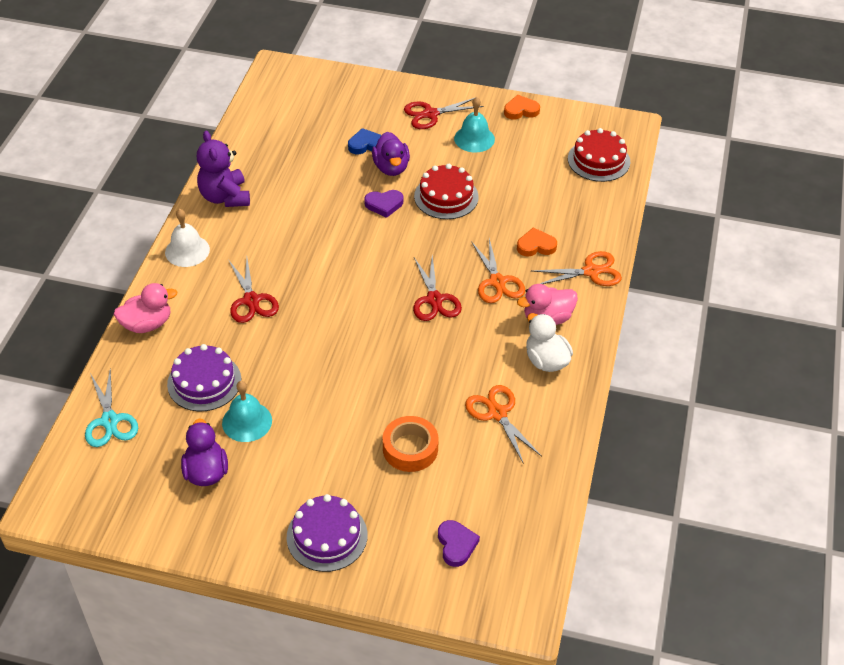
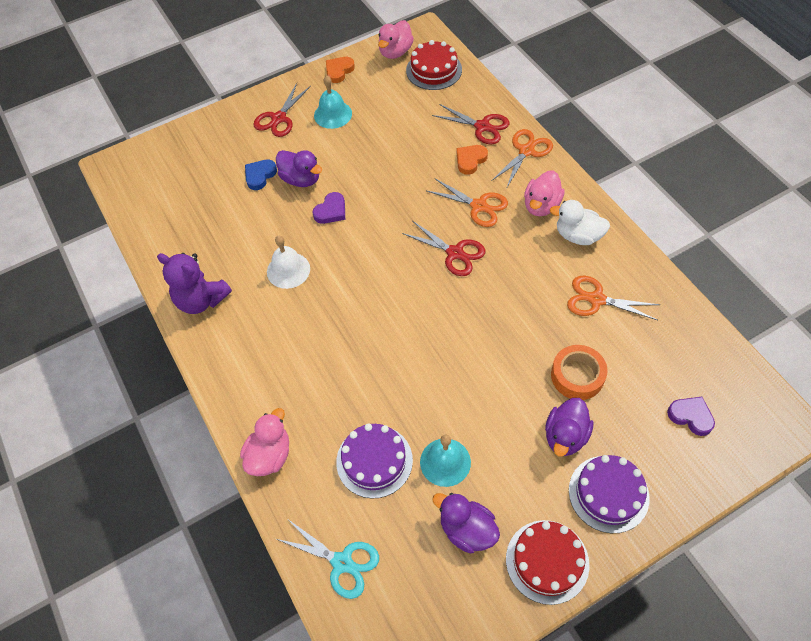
camera: 40 degrees left, 10 degrees up
(187, 251) = (225, 368): white bell -> white bell (288, 270)
(251, 300) = (327, 365): red scissors -> red scissors (482, 126)
(347, 477) = (565, 436): none -> purple duck
(446, 196) = (367, 171): red cake -> red cake (547, 561)
(585, 126) = (395, 52): none -> pink duck

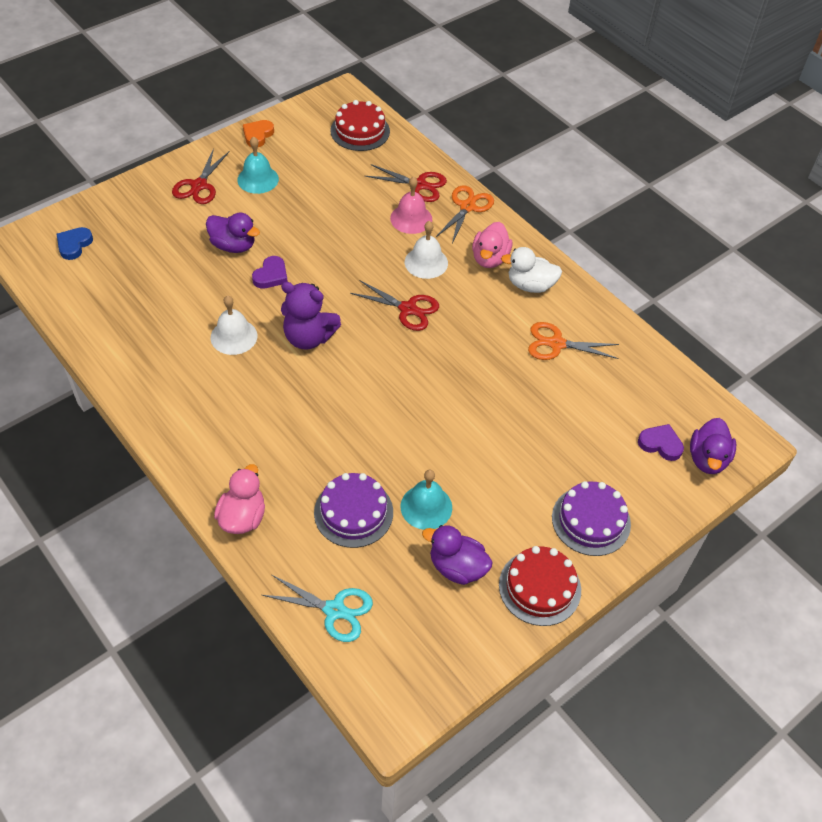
camera: 15 degrees left, 5 degrees down
(201, 300) = (143, 372): purple teddy bear -> purple teddy bear (308, 337)
(260, 176) = (187, 244): blue heart -> blue heart (74, 245)
(395, 52) = (316, 114): pink duck -> none
(470, 160) = (411, 218): orange heart -> pink bell
(479, 206) = (426, 262): orange scissors -> white bell
(565, 436) = (542, 472): purple duck -> purple duck (707, 459)
(577, 376) = (547, 416): orange tape -> none

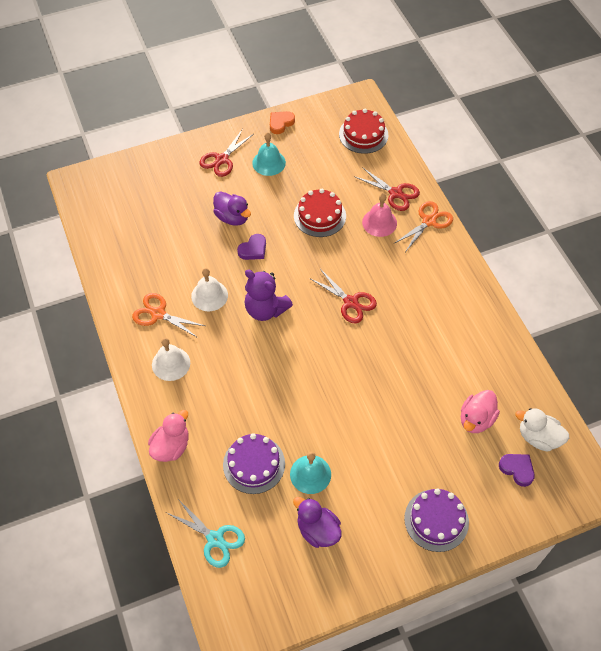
camera: 20 degrees right, 5 degrees up
(74, 245) = (115, 192): blue heart -> none
(426, 262) = (379, 264): white bell -> white bell (171, 363)
(490, 258) = (432, 272): pink duck -> pink duck (476, 419)
(530, 285) = (457, 303): white duck -> white duck (538, 437)
(539, 587) = (376, 564): red cake -> red cake (319, 216)
(556, 344) = (461, 360): orange scissors -> orange scissors (158, 314)
(707, 459) = (552, 492): purple duck -> none

